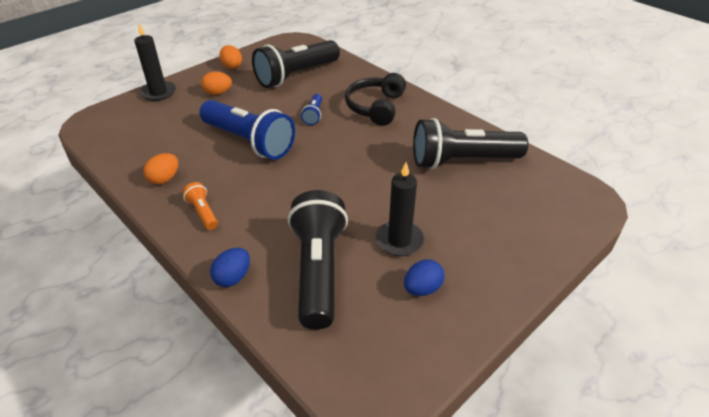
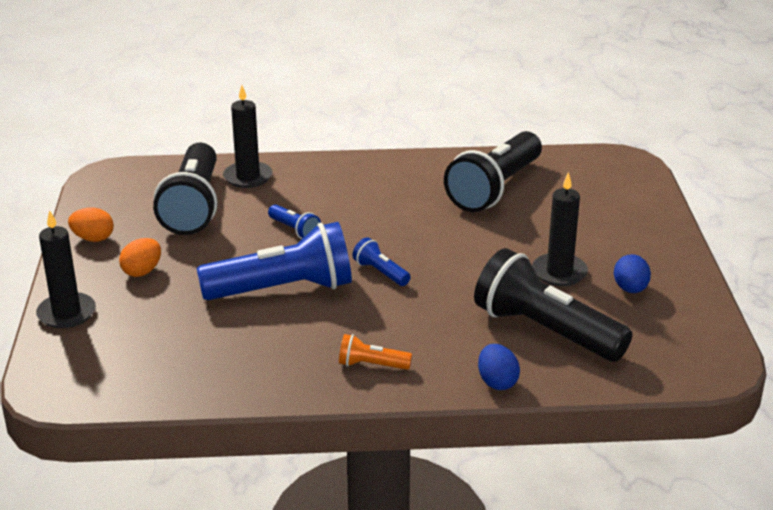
camera: 50 degrees left, 10 degrees down
(164, 179) = (272, 370): orange egg -> none
(306, 166) = (381, 272): none -> blue flashlight
(346, 75) = (248, 177): none -> black candle
(376, 107) = (338, 189): black headphones -> none

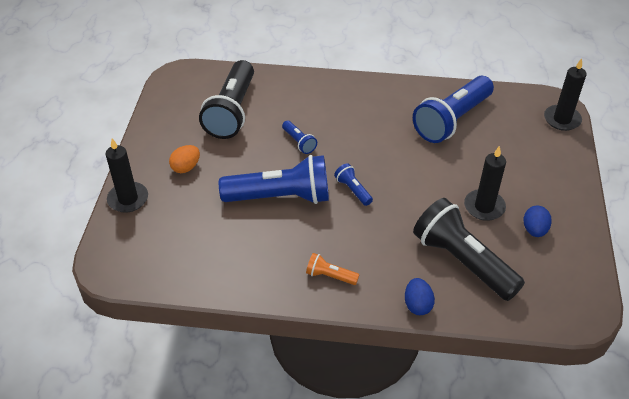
camera: 10 degrees right, 15 degrees up
(93, 238) = (158, 133): orange egg -> none
(248, 177) = (275, 88): black candle -> black candle (562, 119)
(495, 189) = (452, 120): black flashlight -> blue flashlight

